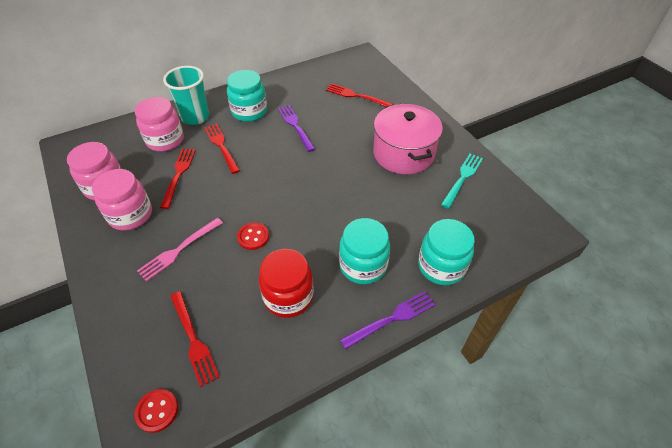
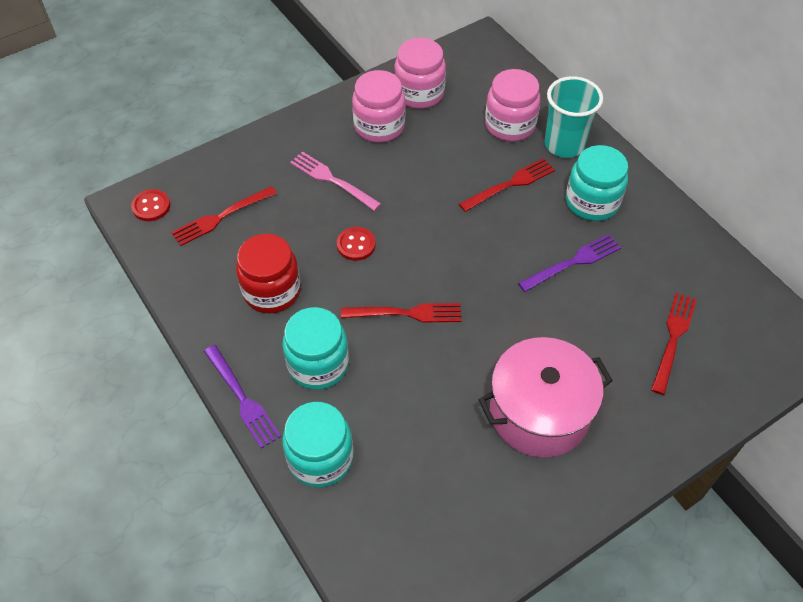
camera: 85 degrees right, 5 degrees up
(178, 175) = (449, 153): red fork -> red fork (406, 313)
(462, 178) = (496, 500): turquoise fork -> none

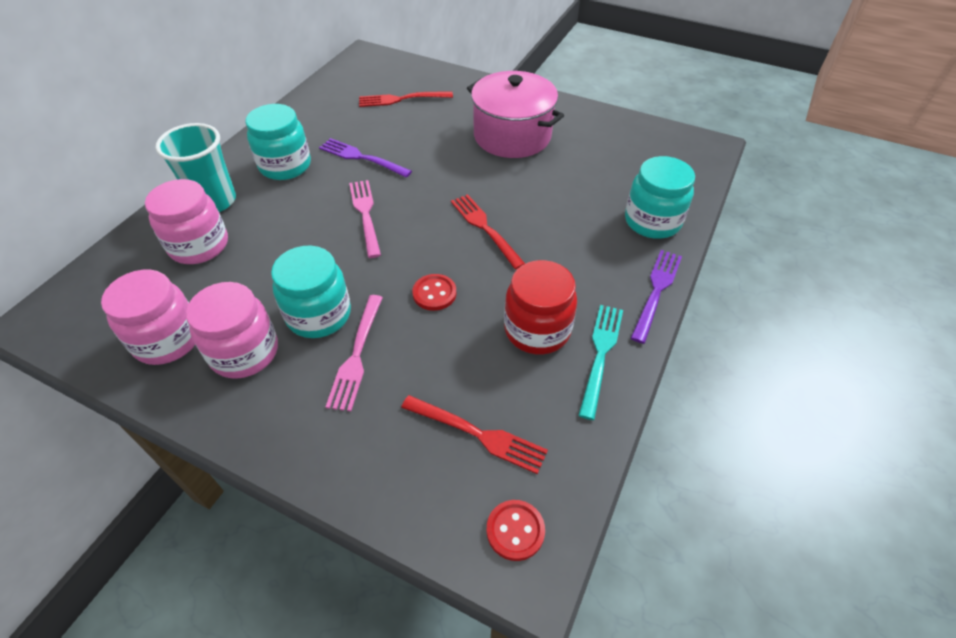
camera: 120 degrees left, 5 degrees down
(219, 318) = (600, 355): none -> turquoise fork
(318, 364) = (581, 259): turquoise jar -> turquoise jar (319, 315)
(482, 236) = (365, 214): none -> pink fork
(510, 184) = (288, 218): red fork -> none

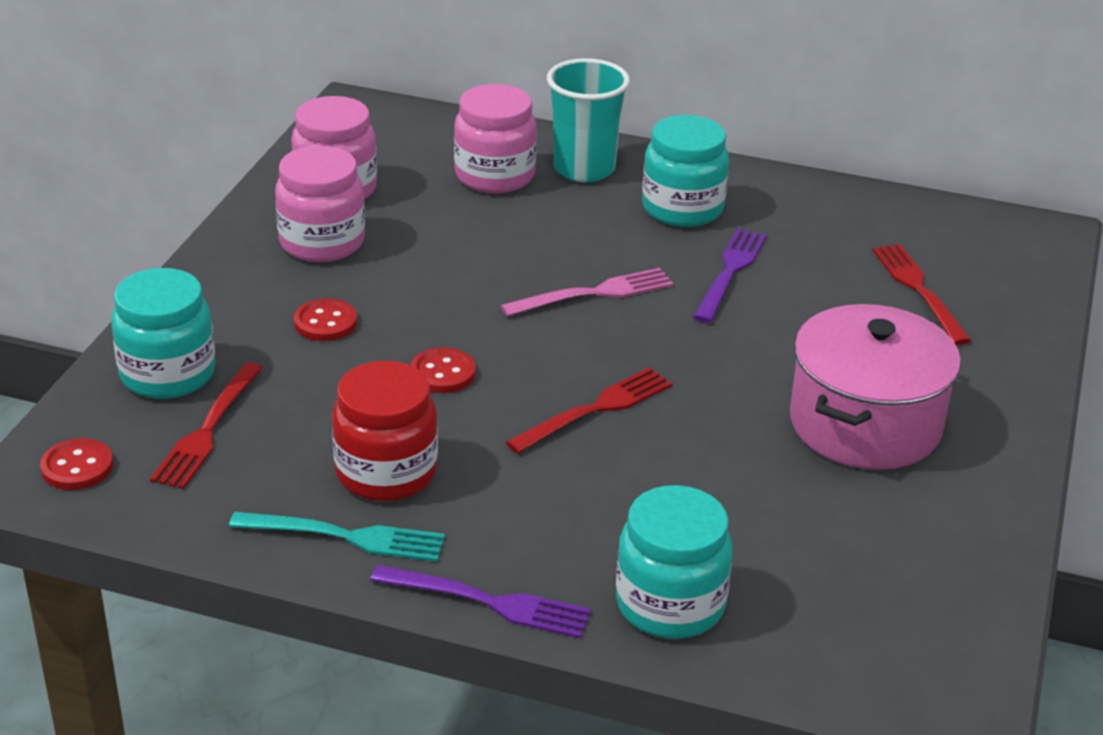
camera: 80 degrees right, 15 degrees down
(319, 315) = (388, 284): turquoise jar -> turquoise jar (168, 374)
(357, 355) = (325, 322): pink fork -> red button

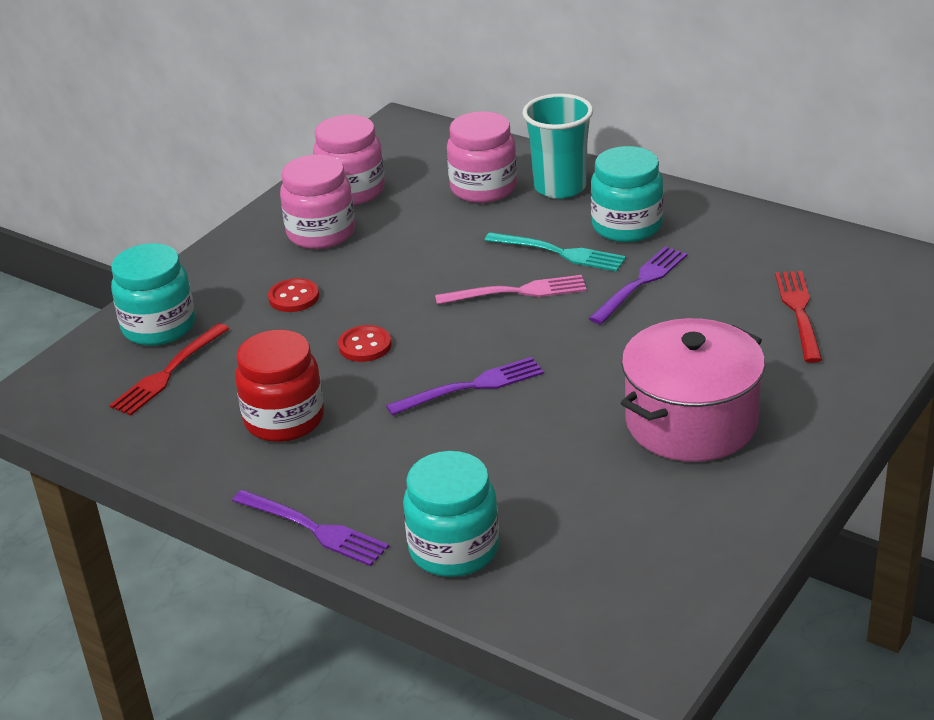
camera: 20 degrees right, 0 degrees up
(77, 467) = (63, 391): red button -> none
(345, 536) = (231, 465): turquoise fork -> turquoise fork (559, 252)
(595, 409) = (471, 387): red fork -> purple fork

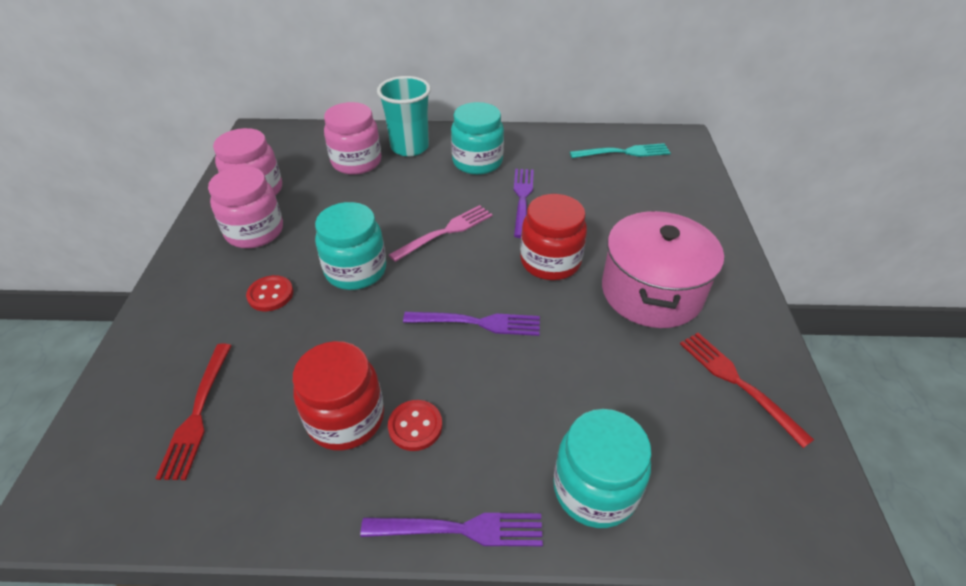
camera: 35 degrees left, 10 degrees up
(159, 327) = (158, 368): turquoise jar -> turquoise jar (356, 270)
(365, 346) = (364, 317): red button -> red button (415, 426)
(471, 387) = (477, 323): purple fork -> purple fork turned 60 degrees clockwise
(559, 252) = (449, 193): turquoise fork -> turquoise fork (623, 152)
(606, 357) = (550, 261): none -> red jar
(799, 312) = (635, 188): red fork -> red fork (738, 383)

